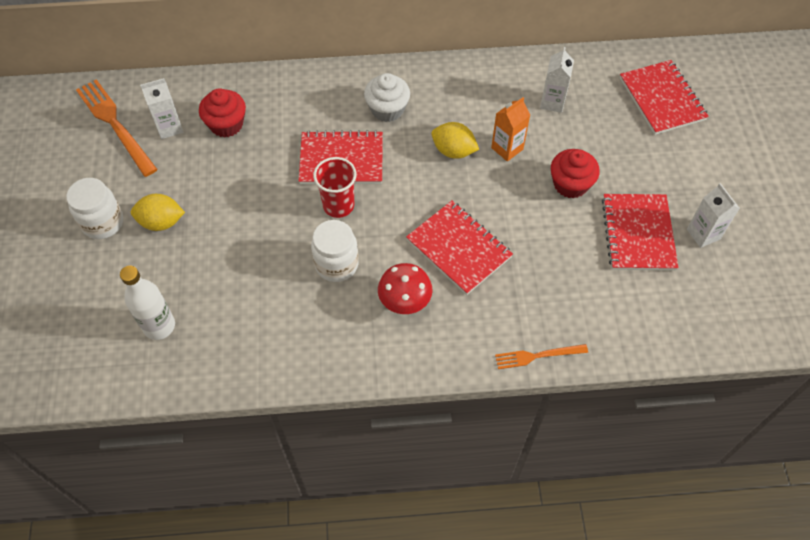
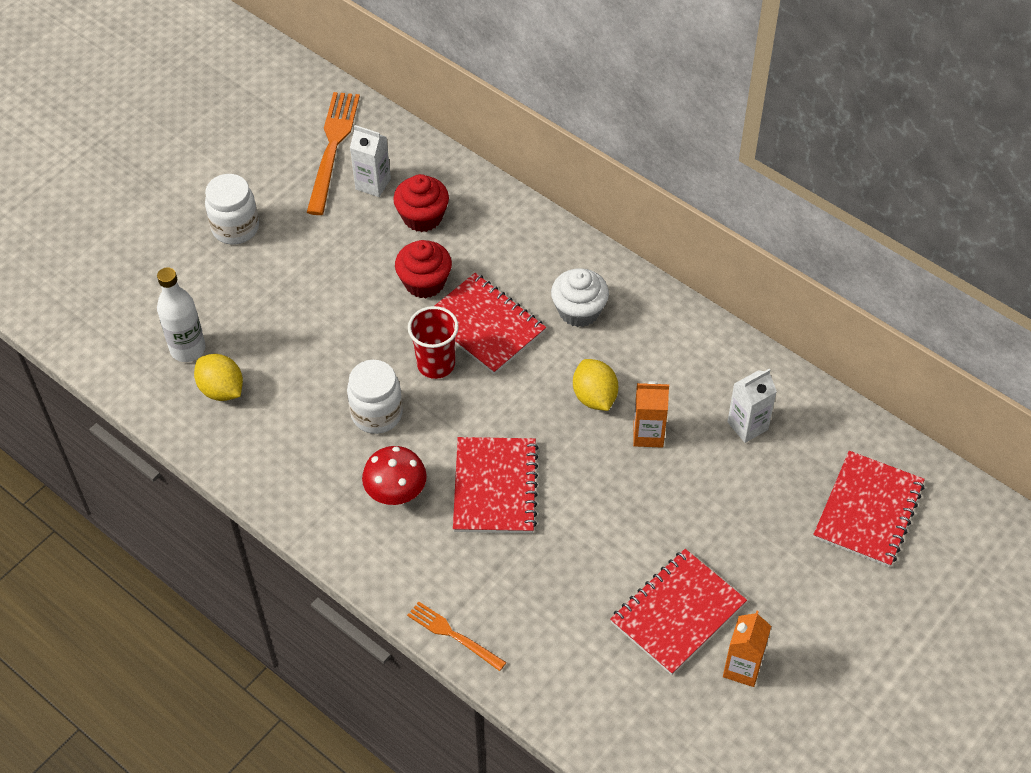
camera: 45 degrees right, 5 degrees down
(161, 222) = (279, 263): yellow lemon -> yellow lemon (221, 390)
(570, 184) = (668, 516): red cupcake -> red cupcake (424, 282)
(703, 234) = (742, 668): white carton -> orange carton

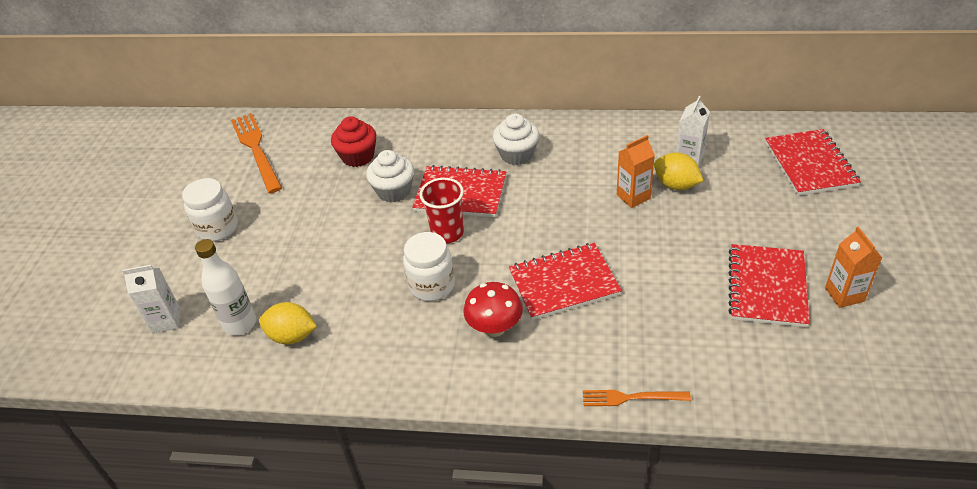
camera: 30 degrees left, 10 degrees down
(373, 184) = (304, 155): white carton -> white carton (166, 321)
(424, 282) = (394, 191): red cupcake -> white cupcake
(495, 487) = (563, 283): red notebook -> red notebook turned 75 degrees counterclockwise
(594, 397) = (576, 195): yellow lemon -> yellow lemon (676, 185)

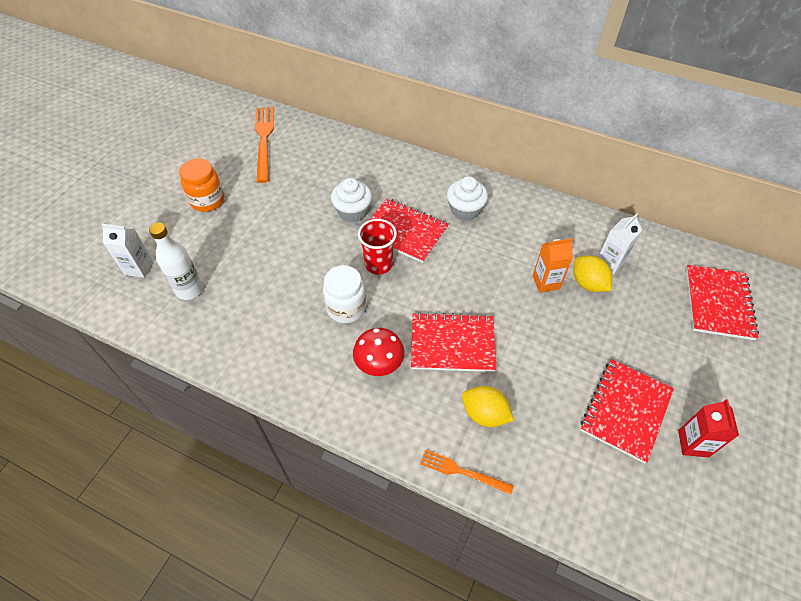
camera: 15 degrees right, 10 degrees up
(218, 228) = (207, 200): white jar -> orange jar
(292, 336) = (222, 314): yellow lemon -> yellow lemon (484, 414)
(358, 156) = (338, 171): red cupcake -> none
(844, 294) = (693, 443): orange carton -> red carton

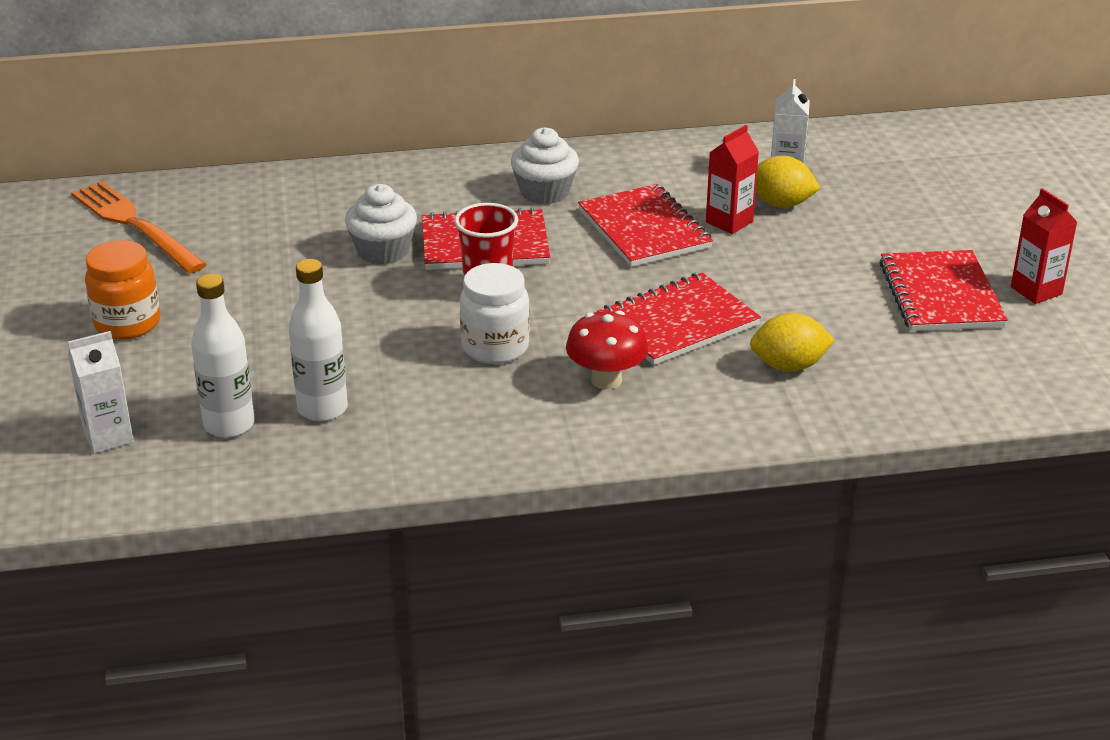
camera: 35 degrees left, 20 degrees down
(235, 303) = (322, 409): none -> white bottle
(462, 472) = (819, 424): orange fork -> none
(546, 282) = (729, 222): orange carton -> red carton
(718, 303) = (944, 165): red notebook -> red notebook (644, 229)

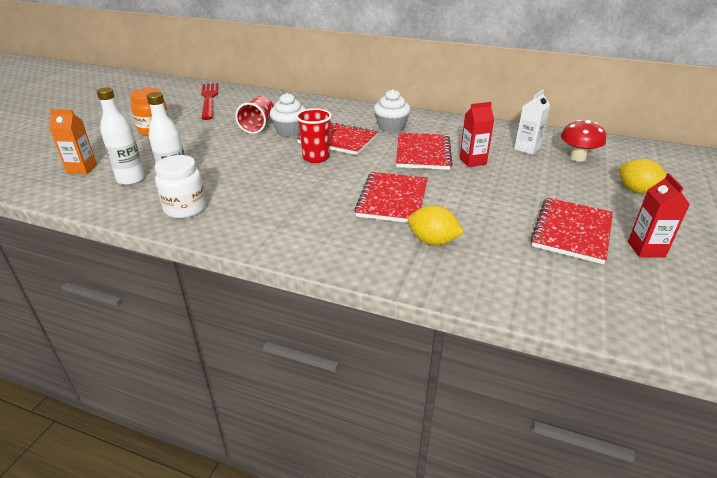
camera: 30 degrees right, 0 degrees up
(108, 437) = (82, 169): white carton -> orange carton
(135, 225) = (209, 99): orange fork -> red fork
(310, 256) = (258, 125): none -> red cup
(495, 347) = (286, 183): white jar -> white jar (185, 209)
(606, 380) = (321, 215): red mushroom -> red mushroom (577, 157)
(678, 322) = (392, 199): red notebook -> red notebook turned 75 degrees counterclockwise
(781, 204) = (511, 160): yellow lemon -> yellow lemon (637, 191)

